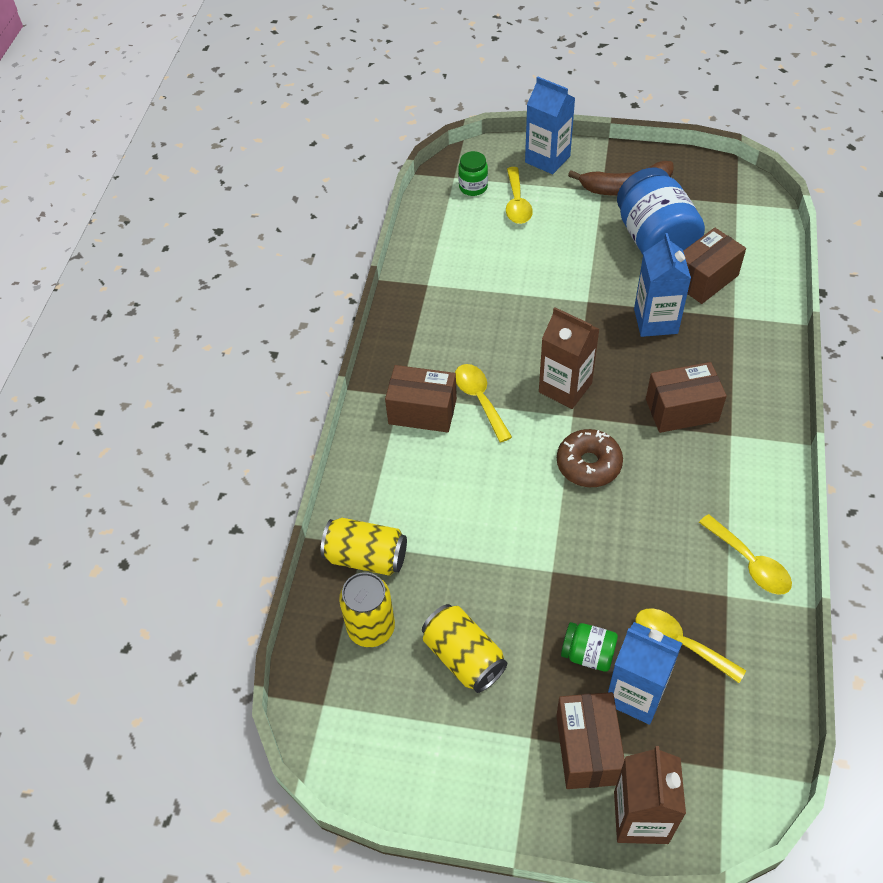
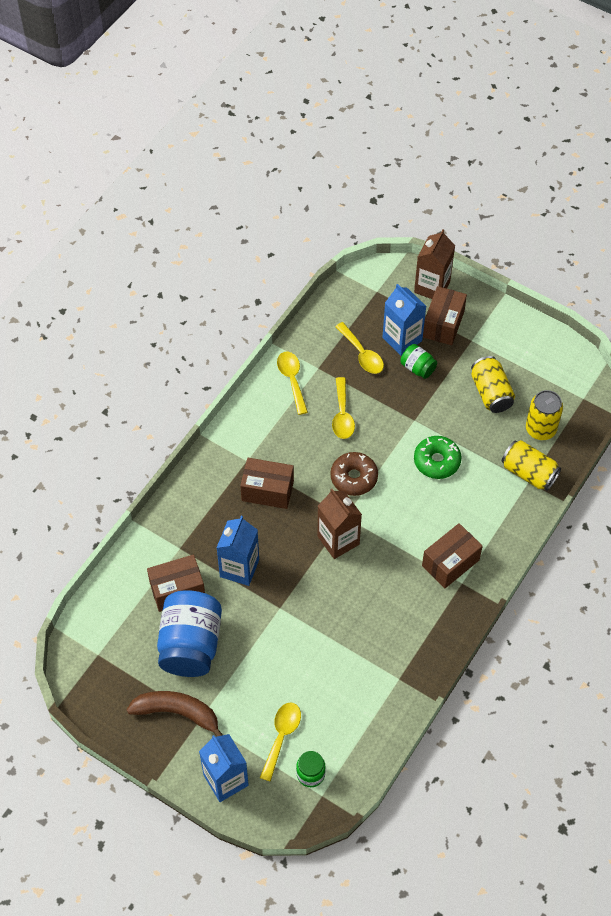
camera: 160 degrees left, 5 degrees up
(422, 411) = (450, 563): brown box -> brown box turned 75 degrees counterclockwise
(480, 399) = (404, 555): yellow spoon -> yellow spoon (342, 415)
(495, 525) = (437, 461): none -> green donut

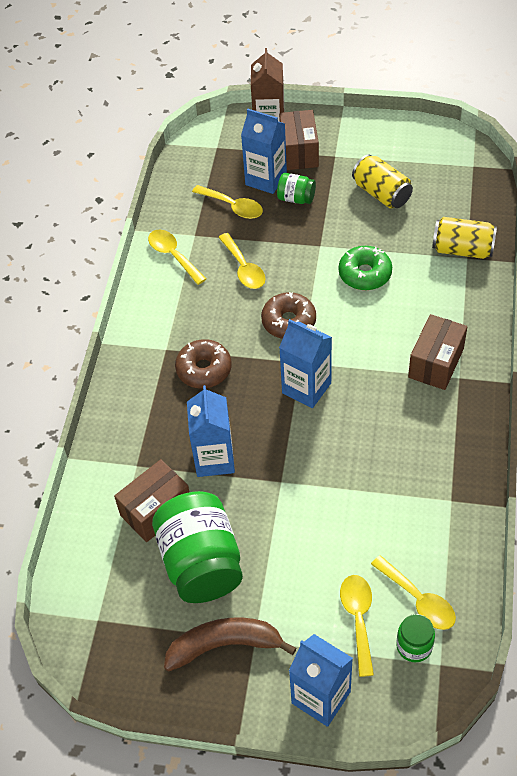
camera: 20 degrees left, 5 degrees down
(190, 644) = (201, 562): blue jar -> green jar
(267, 491) = (204, 369): brown box -> brown donut
(332, 742) = (418, 600): none -> yellow spoon
(338, 540) = (306, 388): brown carton -> blue carton
(540, 429) = (449, 207): yellow can -> none

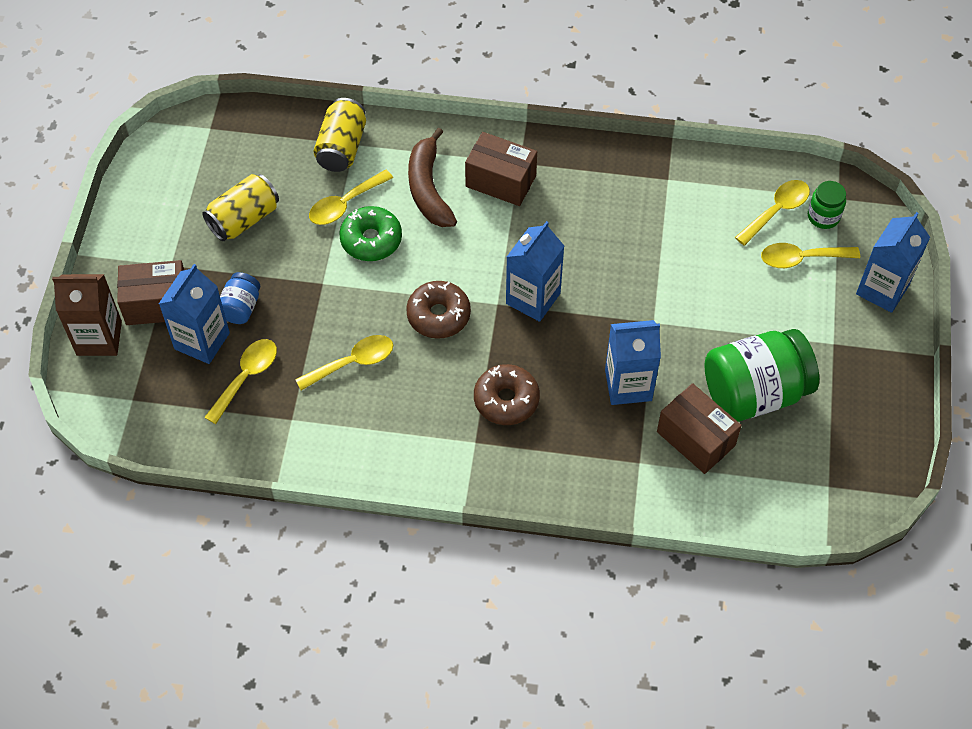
camera: 95 degrees left, 5 degrees up
(173, 256) = (325, 441): yellow spoon -> yellow spoon (345, 204)
(225, 645) = (842, 369): brown banana -> brown banana (428, 188)
(296, 198) = (240, 307): green jar -> blue jar

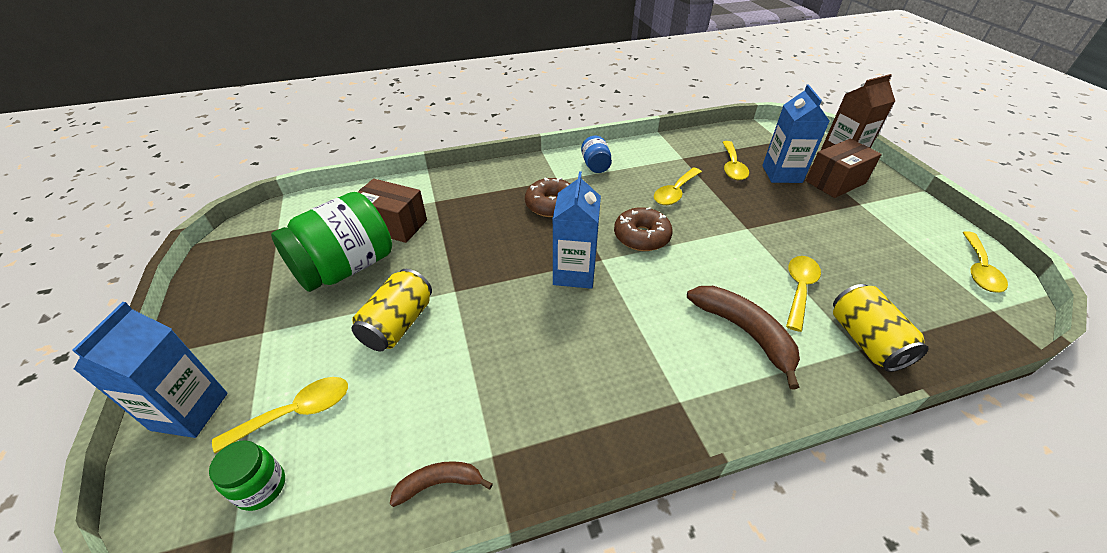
camera: 155 degrees right, 15 degrees down
(240, 307) = (783, 197): blue jar -> blue jar (595, 165)
(244, 219) = (858, 249): yellow can -> yellow can (398, 324)
(371, 240) = (746, 269): green donut -> none
(500, 181) = (683, 369): brown box -> none
(628, 385) = (461, 240): blue carton -> none
(707, 176) = (439, 484): none -> brown banana
(776, 211) = (332, 468): yellow spoon -> yellow spoon (978, 269)

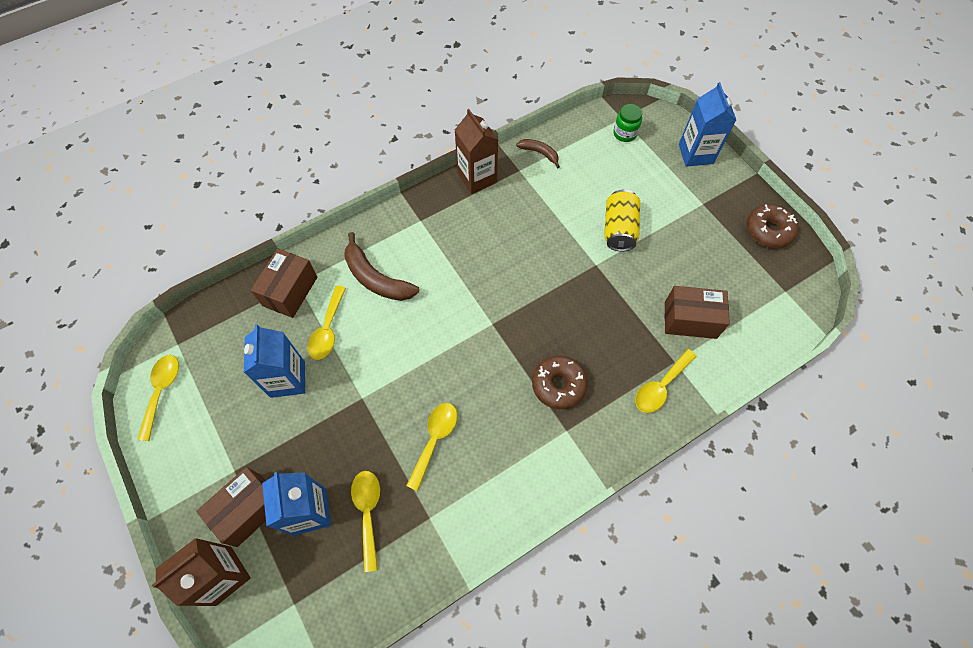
camera: 165 degrees right, 20 degrees up
(296, 413) = (637, 166): yellow spoon -> yellow spoon (660, 386)
(346, 268) = (692, 265): green jar -> none
(439, 484) = (539, 153): brown banana -> brown banana turned 120 degrees counterclockwise
(571, 458) = (477, 178): none -> brown carton
(574, 273) = (511, 303): blue carton -> blue carton (287, 379)
(595, 165) = (531, 470): blue jar -> none
(641, 237) = (462, 360): brown donut -> brown donut (768, 231)
(865, 341) = (290, 291): yellow can -> brown box

